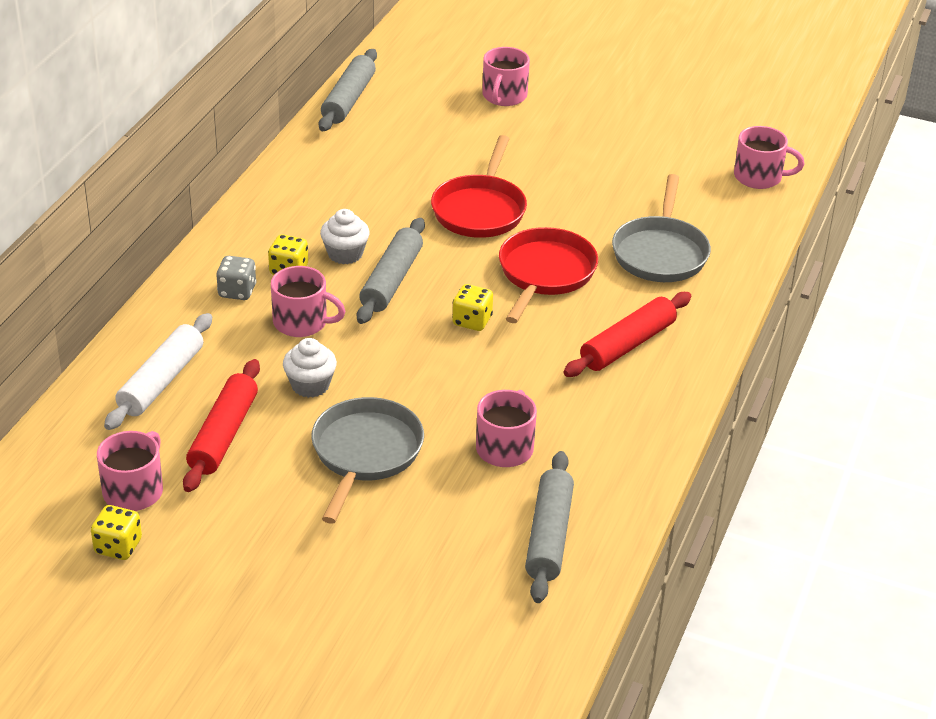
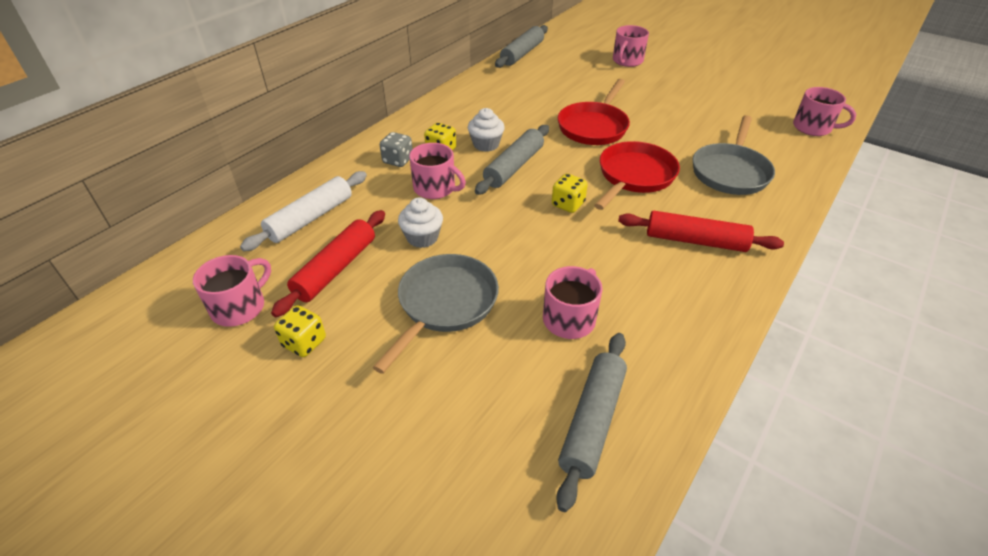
camera: 15 degrees right, 5 degrees up
(118, 547) = (196, 359): yellow dice -> yellow dice (304, 342)
(627, 345) = (695, 241): red rolling pin -> red rolling pin turned 45 degrees clockwise

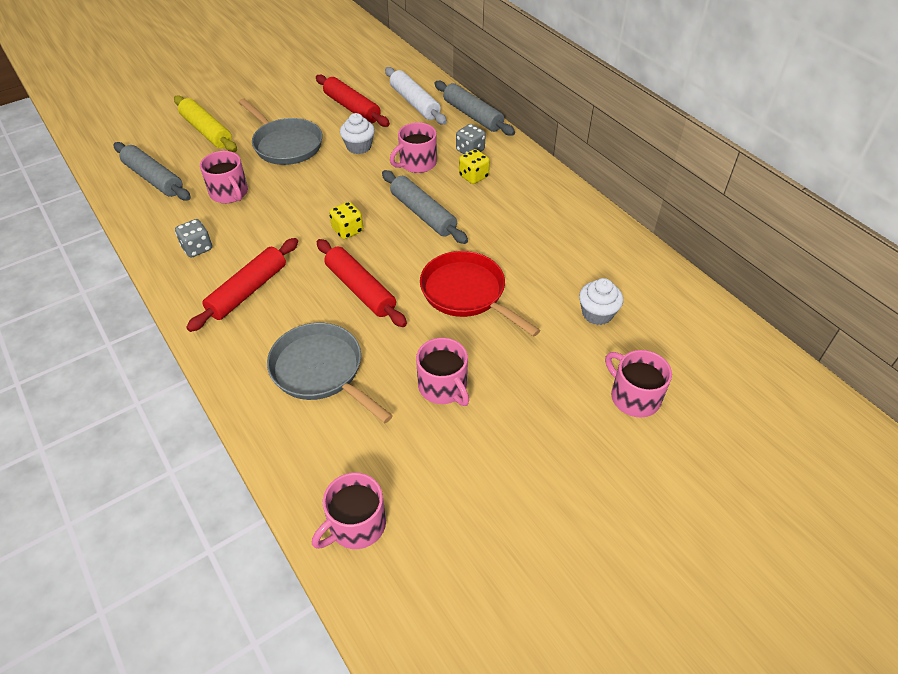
camera: 110 degrees right, 5 degrees up
(239, 307) = (343, 74): pink mug -> pink mug (443, 387)
(304, 342) = (297, 92): yellow dice -> none
(447, 413) = (206, 131): none -> yellow rolling pin
(486, 144) = (470, 205): white cupcake -> white cupcake (597, 314)
(522, 53) = (683, 289): grey rolling pin -> grey rolling pin (472, 115)
(634, 176) = (360, 289): red pan -> red rolling pin
(676, 304) = (197, 248): none -> grey dice

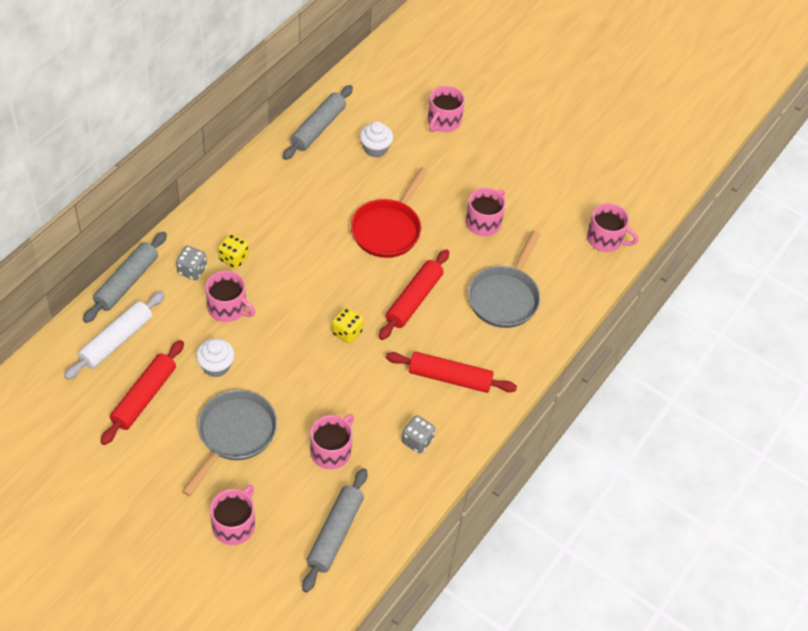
camera: 115 degrees left, 5 degrees up
(206, 131) = (234, 525): yellow rolling pin -> pink mug
(423, 214) = (303, 283): grey rolling pin -> grey rolling pin (318, 128)

